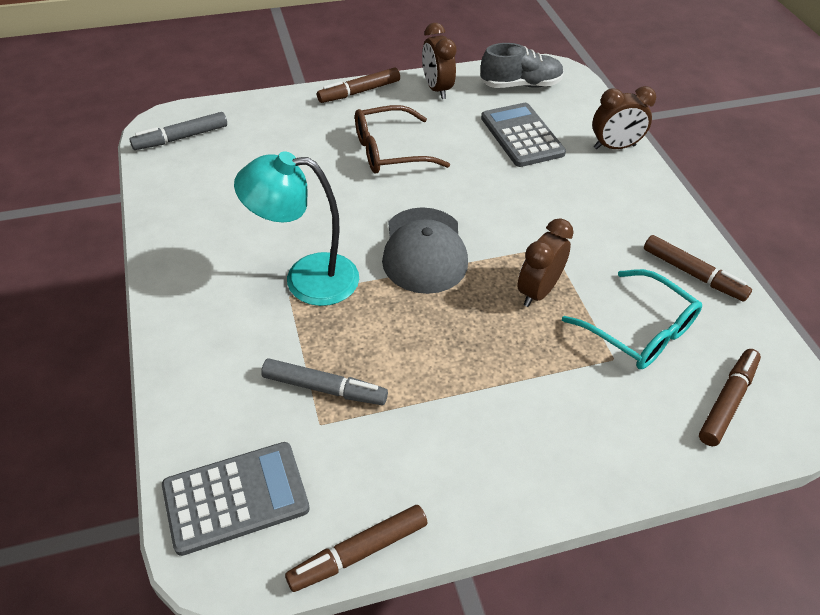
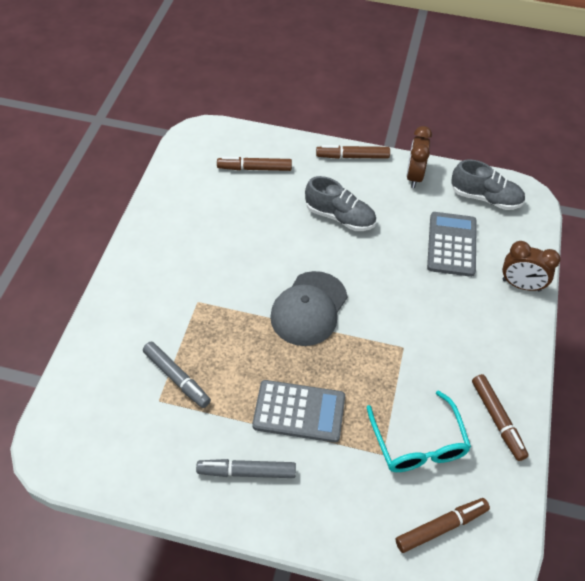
camera: 30 degrees right, 5 degrees up
(181, 138) = (204, 148): grey marker -> grey marker (246, 472)
(236, 497) = (82, 422): grey calculator -> grey calculator (299, 411)
(306, 278) = (216, 294): turquoise lamp -> none
(358, 552) = (127, 493): brown marker -> brown marker (254, 168)
(389, 151) = (340, 217): brown glasses -> grey shoe
(537, 291) = (366, 377): brown clock -> none

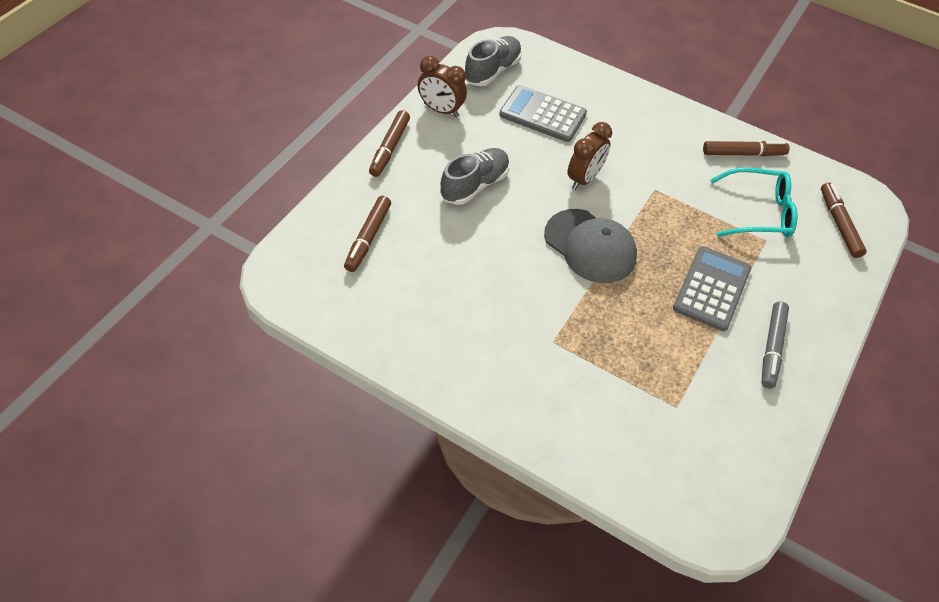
camera: 75 degrees left, 0 degrees up
(177, 378) = (651, 384): grey marker -> none
(521, 285) = (606, 87): brown clock -> brown clock (584, 179)

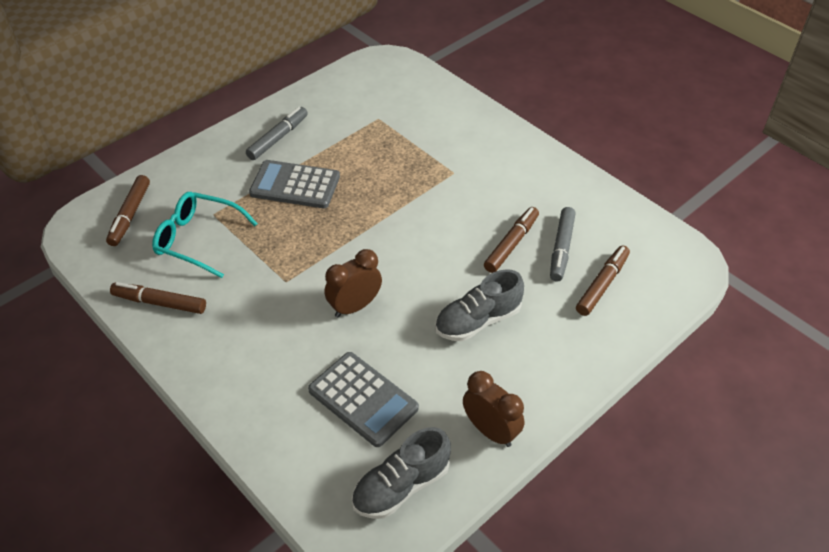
camera: 160 degrees left, 5 degrees down
(389, 148) = (566, 386): brown marker -> brown marker (511, 244)
(413, 269) = (561, 248): none -> grey marker
(590, 246) = (384, 238): grey cap -> none
(711, 288) = (295, 185): grey calculator -> grey calculator turned 60 degrees clockwise

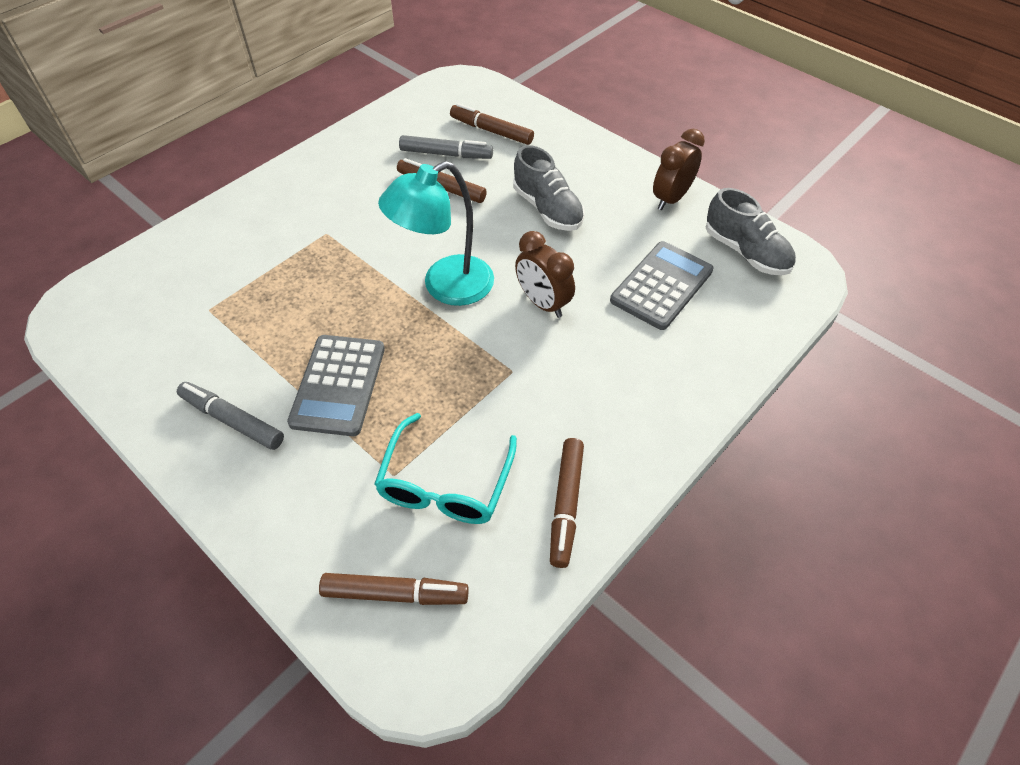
camera: 95 degrees left, 5 degrees up
(383, 244) = (445, 287): none -> turquoise lamp

